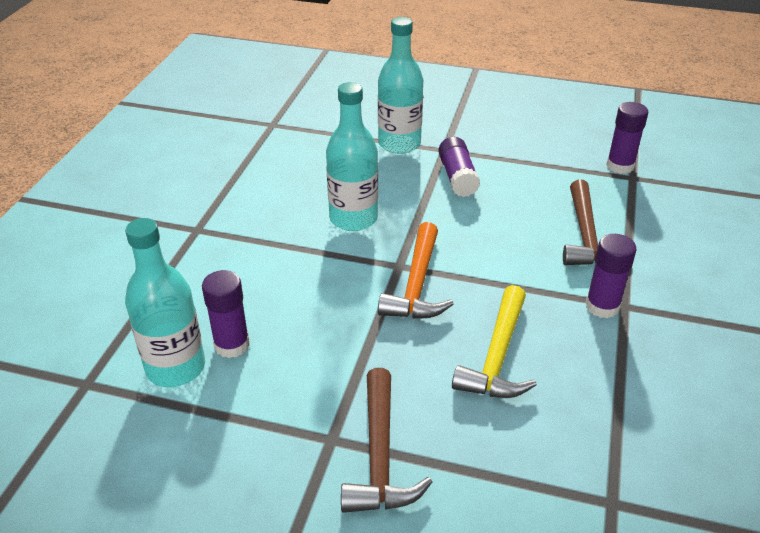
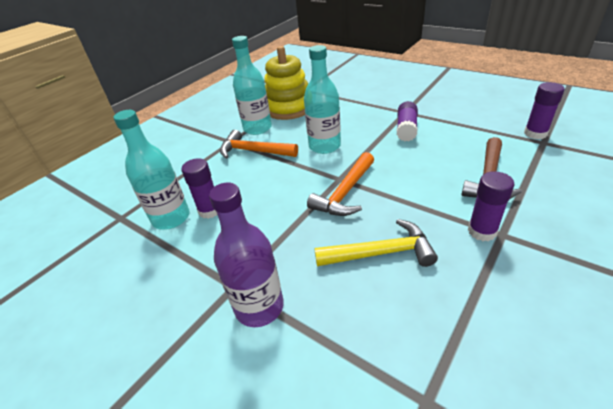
camera: 25 degrees right, 0 degrees up
(247, 241) = (254, 151): none -> orange hammer
(262, 160) = (288, 108): none -> yellow stacking toy
(380, 456) = (259, 307): brown hammer -> purple bottle
(399, 144) = (376, 106): turquoise bottle -> turquoise bottle (257, 128)
(497, 356) = (380, 253): yellow hammer -> yellow hammer turned 135 degrees counterclockwise

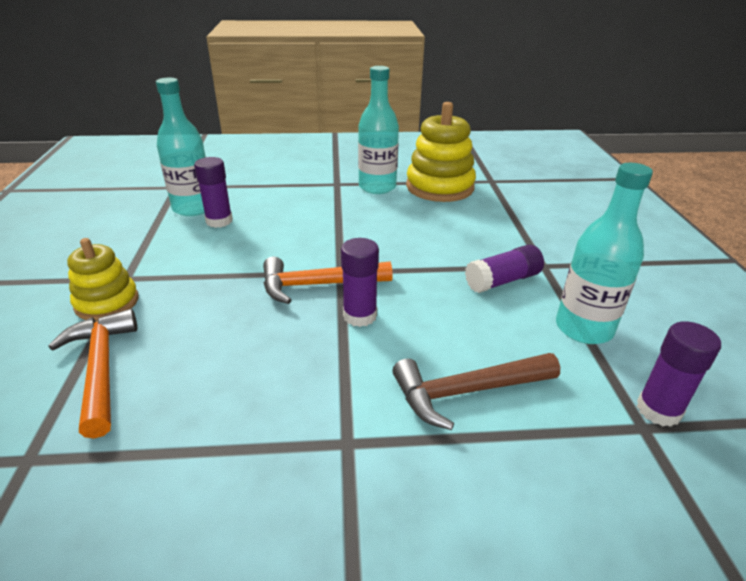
camera: 45 degrees right, 5 degrees down
(254, 151) = (334, 202): orange hammer -> orange hammer (101, 369)
(259, 307) = (107, 302): purple bottle -> yellow stacking toy
(324, 146) = (392, 238): turquoise bottle -> turquoise bottle (583, 328)
(380, 253) = (232, 348): yellow hammer -> none
(482, 231) = (338, 420): purple glue stick -> purple glue stick (360, 316)

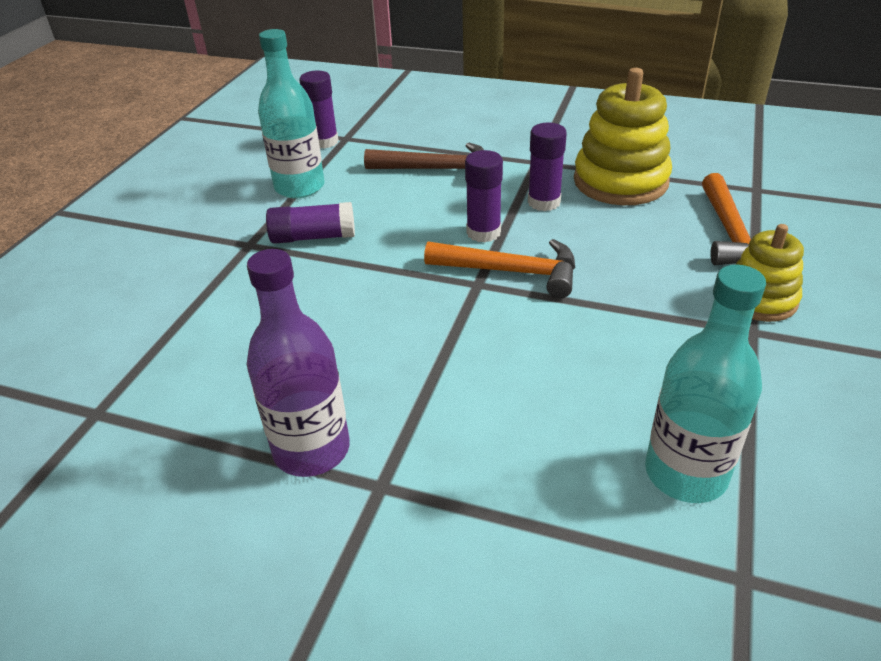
camera: 155 degrees left, 5 degrees up
(219, 221) = (632, 420): purple glue stick -> purple glue stick (544, 202)
(377, 187) = (311, 450): turquoise bottle -> purple bottle
(439, 187) = (203, 418): yellow stacking toy -> yellow stacking toy (620, 181)

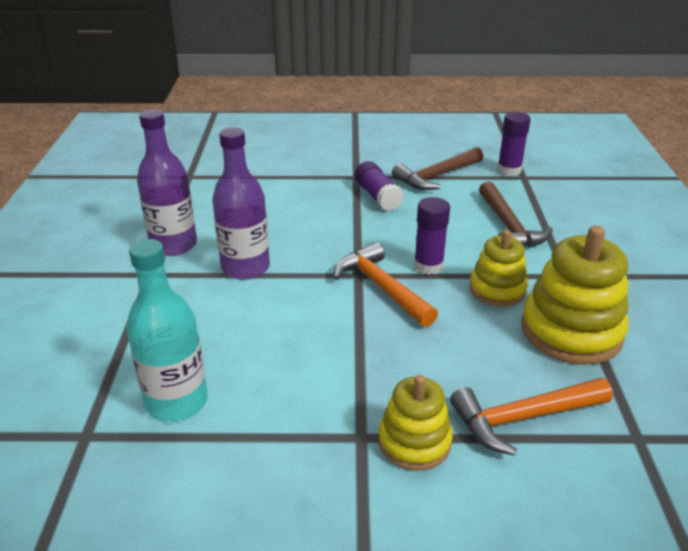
camera: 70 degrees right, 5 degrees down
(299, 187) = (437, 176): turquoise bottle -> brown hammer
(416, 376) = (245, 267): none -> purple bottle
(511, 272) = (381, 288): orange hammer -> orange hammer turned 150 degrees clockwise
(544, 202) = (497, 289): purple glue stick -> yellow stacking toy

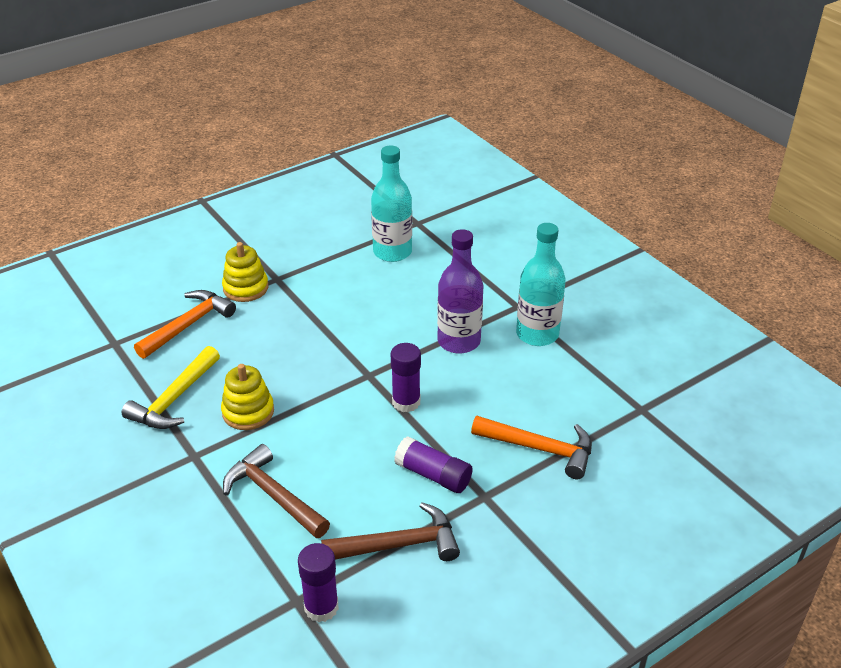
camera: 145 degrees right, 5 degrees up
(174, 245) = (537, 334): purple bottle -> turquoise bottle
(381, 288) = (340, 372): orange hammer -> orange hammer (540, 449)
(428, 266) = (319, 410): purple glue stick -> purple glue stick (406, 402)
(437, 176) = (398, 544): brown hammer -> brown hammer turned 60 degrees clockwise
(571, 331) = (175, 399): yellow stacking toy -> yellow hammer

